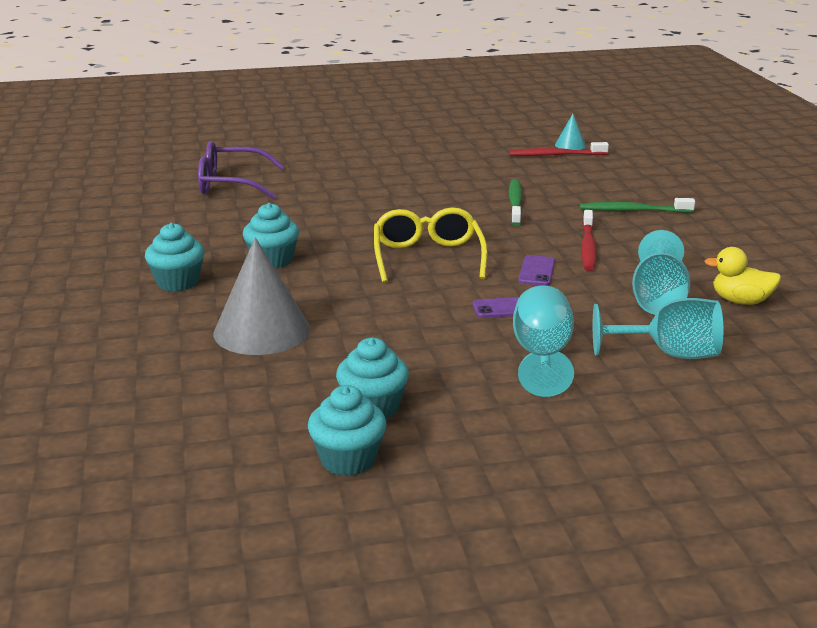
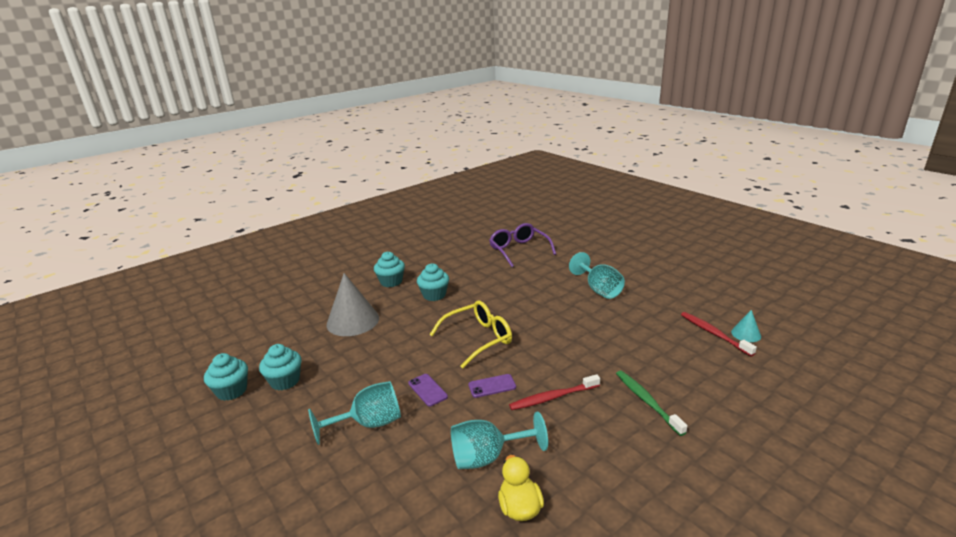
camera: 65 degrees right, 0 degrees up
(515, 203) = (597, 344): green toothbrush -> none
(669, 354) = (401, 485): turquoise goblet -> turquoise goblet (599, 289)

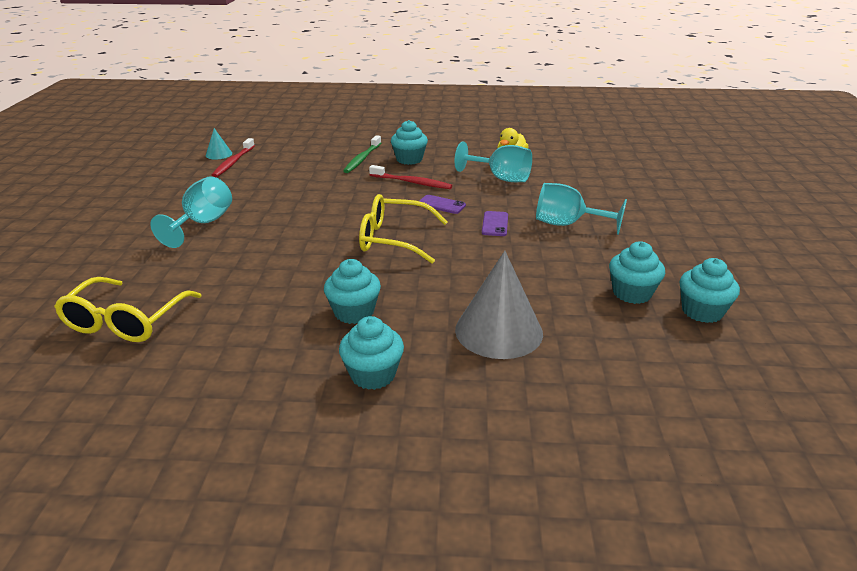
camera: 140 degrees left, 5 degrees up
(519, 250) = (125, 322): purple glasses -> yellow glasses
(610, 429) = (409, 159): none -> turquoise cupcake

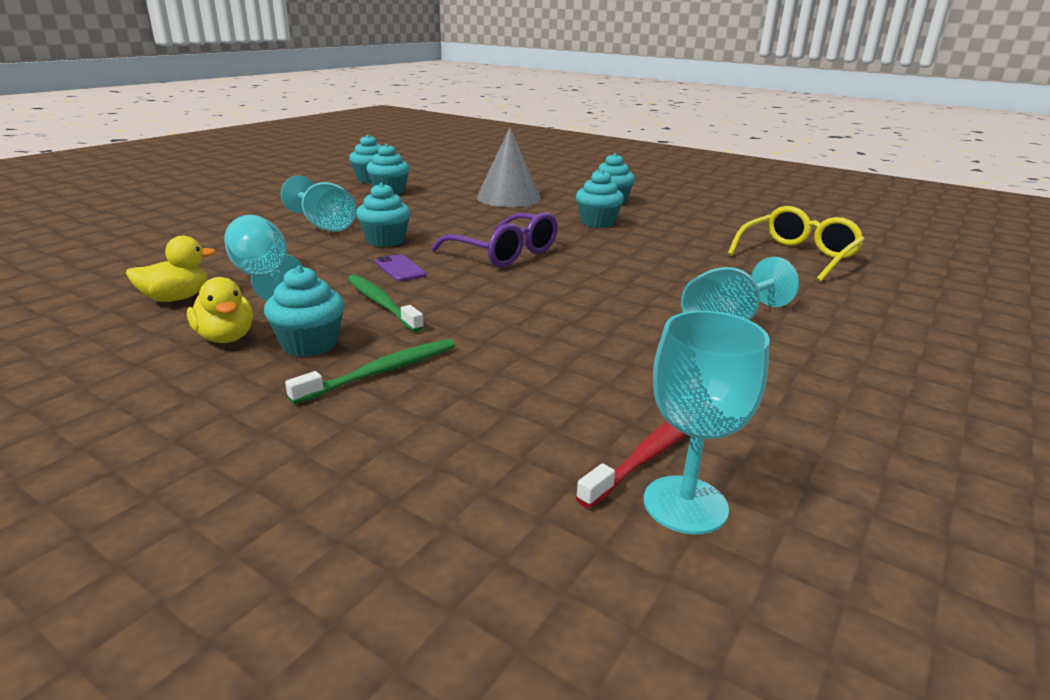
camera: 150 degrees left, 5 degrees down
(218, 154) = (685, 504): turquoise cone -> turquoise goblet
(393, 239) = (505, 253): yellow glasses -> purple glasses
(411, 182) = (382, 304): red toothbrush -> green toothbrush
(448, 153) = (226, 337): none -> yellow duck
(495, 224) = (385, 240): purple phone -> turquoise cupcake

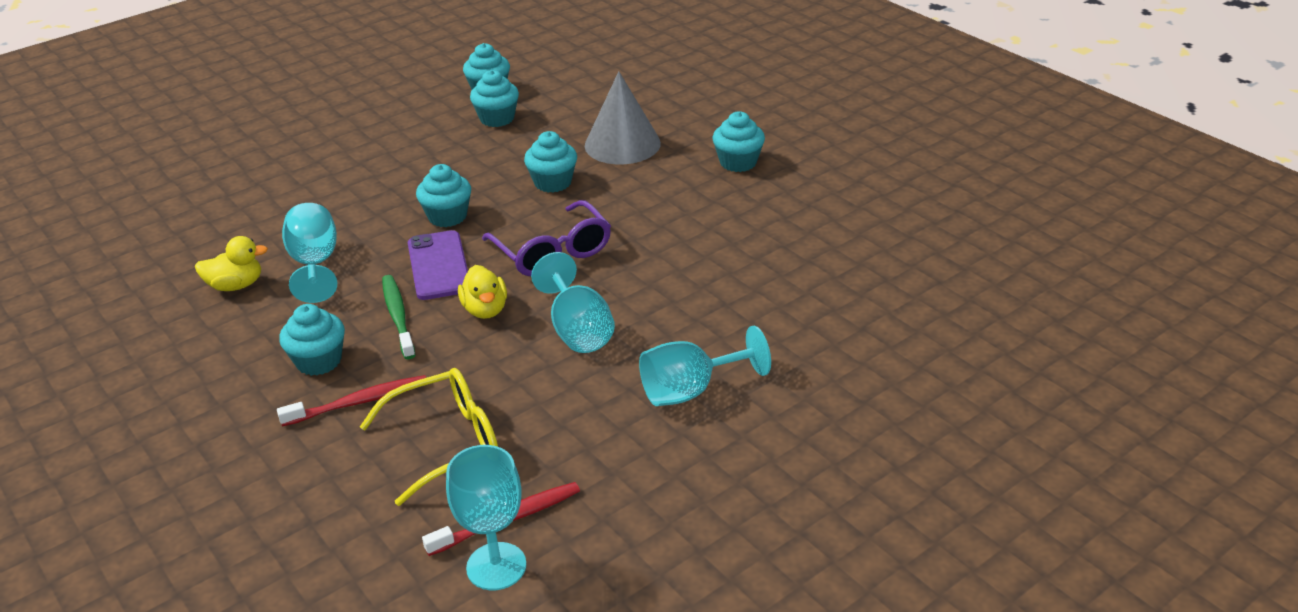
camera: 20 degrees right, 10 degrees up
(226, 337) = (259, 343): yellow duck -> yellow duck (485, 310)
(324, 225) = (401, 182): turquoise goblet -> turquoise goblet (578, 330)
(381, 372) = (358, 402): green toothbrush -> red toothbrush
(400, 269) = (438, 266): purple phone -> purple phone, size x1.69
(597, 222) = (689, 206): turquoise cupcake -> turquoise cupcake (553, 182)
(797, 256) = (867, 295): yellow glasses -> yellow glasses (447, 442)

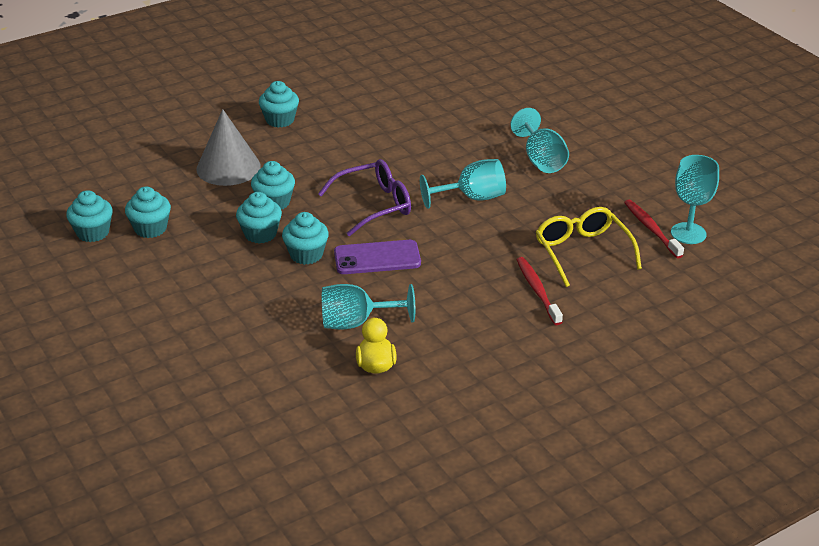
camera: 85 degrees left, 0 degrees up
(319, 361) = (487, 312): turquoise cupcake -> turquoise cupcake (260, 234)
(398, 316) = (440, 276): green toothbrush -> none
(485, 310) = (440, 236): yellow duck -> none

